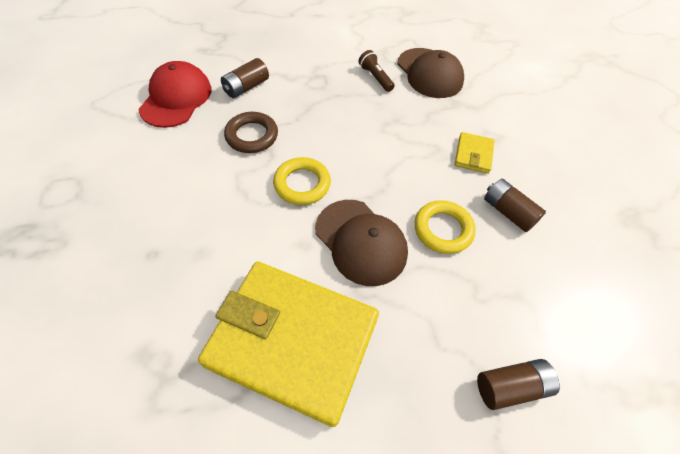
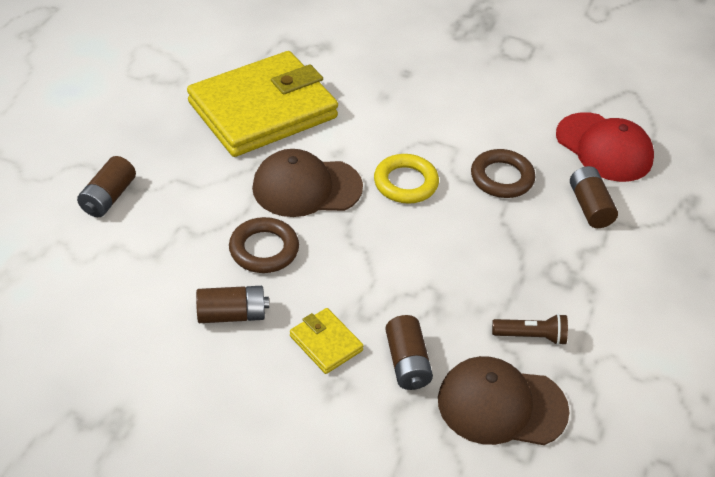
camera: 125 degrees right, 10 degrees down
(443, 229) = (264, 249): yellow ring -> brown ring
(445, 116) = (407, 362): none -> brown battery

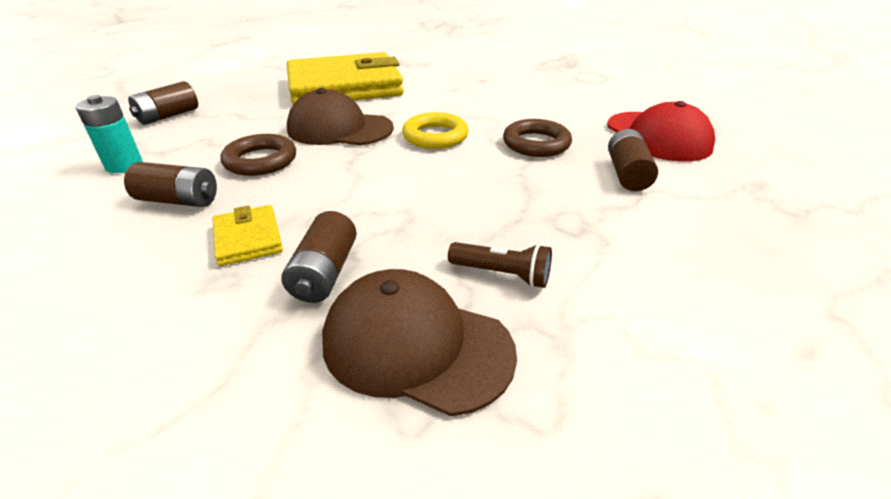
camera: 20 degrees right, 10 degrees down
(137, 281) = (124, 165): none -> turquoise battery

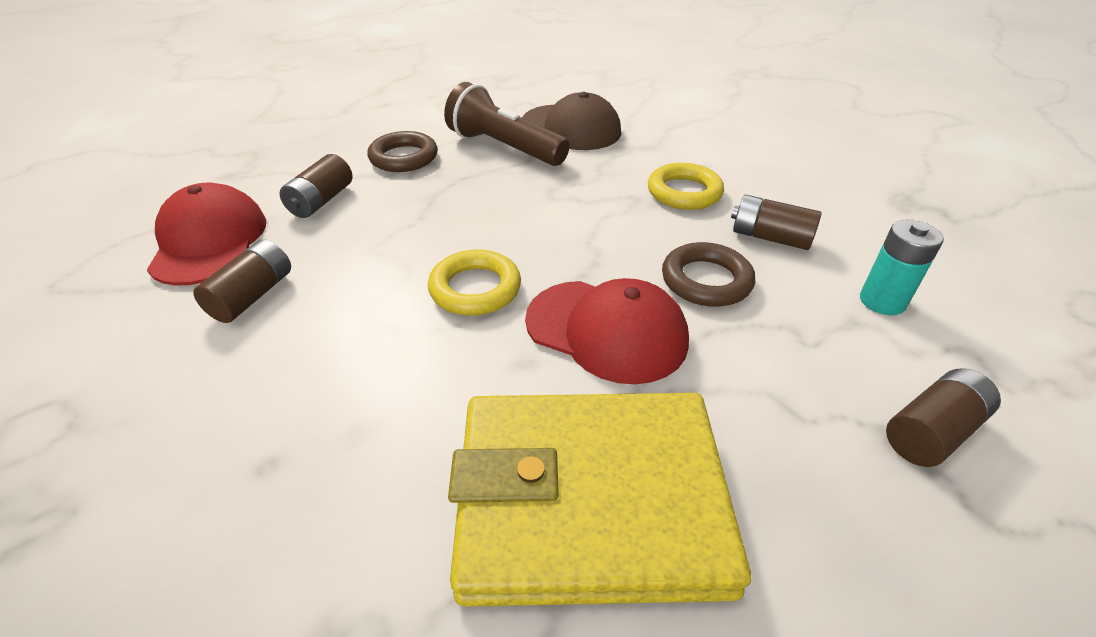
camera: 165 degrees left, 5 degrees up
(248, 239) = (684, 192): yellow wallet -> yellow ring
(325, 273) = (621, 163): brown battery -> brown battery (252, 296)
(339, 129) = (606, 330): brown cap -> red cap
(502, 274) = (504, 148): brown flashlight -> brown flashlight, size x1.91
(536, 144) = (362, 254): brown ring -> brown ring (404, 157)

